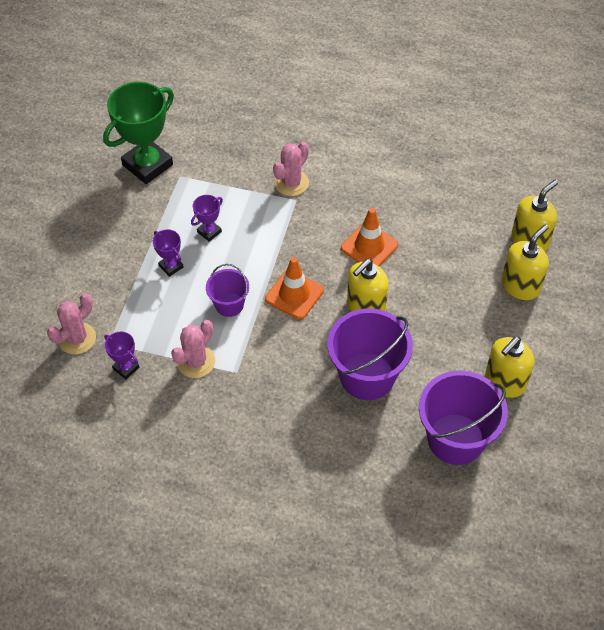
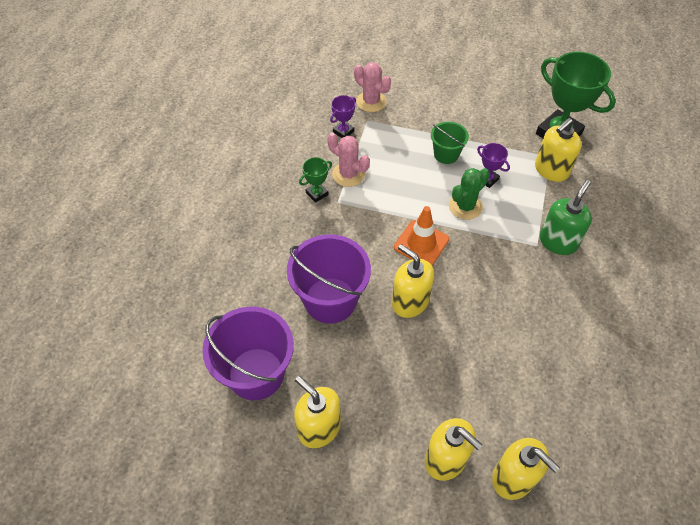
camera: 90 degrees right, 0 degrees up
(171, 266) = (446, 154): purple trophy -> green bucket
(199, 177) = (551, 170): none -> yellow soap dispenser
(223, 393) = (317, 193): none -> green trophy
(229, 304) = (407, 195): purple bucket -> none
(246, 254) = (465, 206): none -> green cactus
(291, 183) = (558, 241): pink cactus -> green soap dispenser
(369, 246) = (485, 307): orange traffic cone -> none

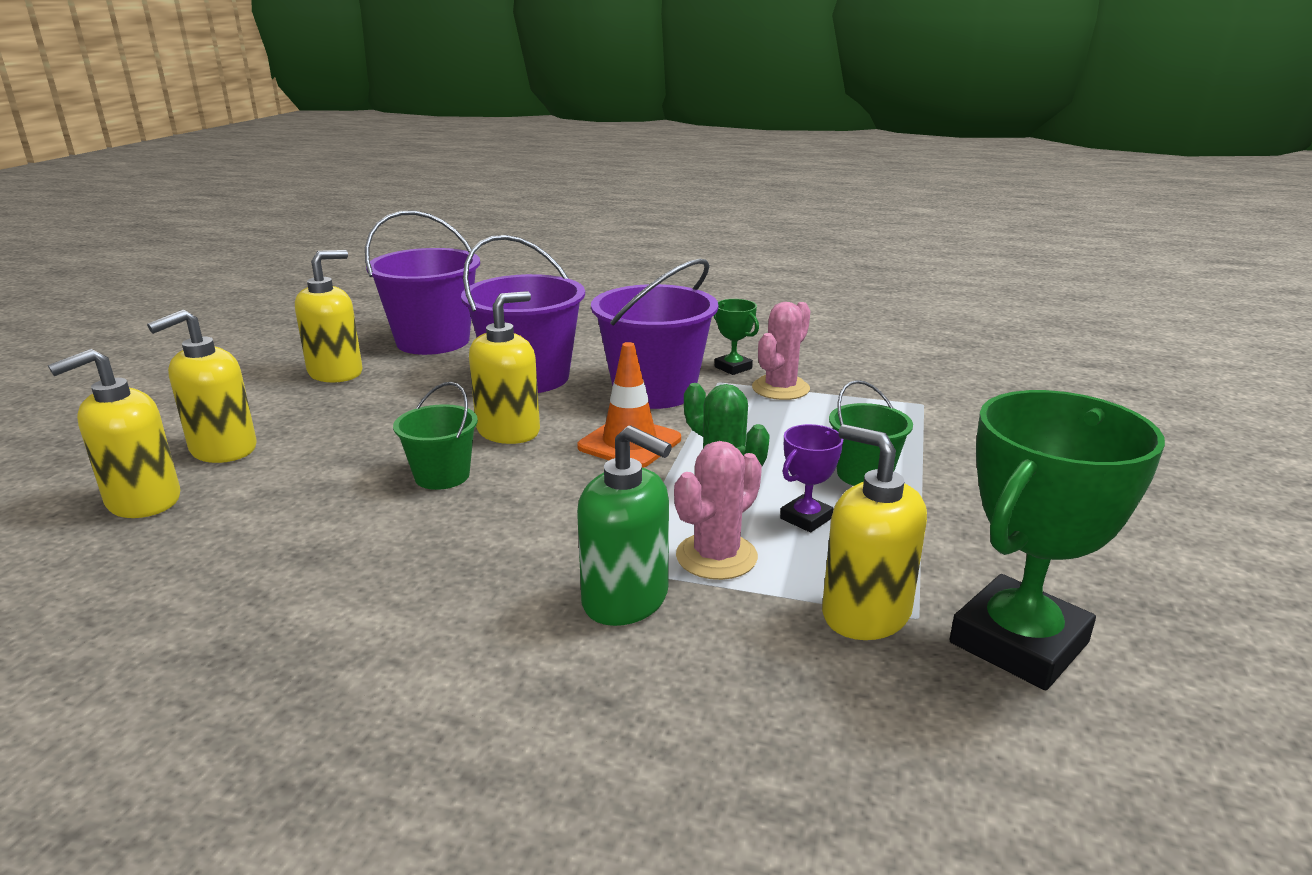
camera: 90 degrees right, 30 degrees down
(343, 131) = (882, 385): purple trophy -> none
(352, 232) = (654, 391): none -> purple bucket
(371, 102) = (976, 407): pink cactus -> pink cactus (716, 556)
(466, 326) = (442, 476): none -> green bucket

